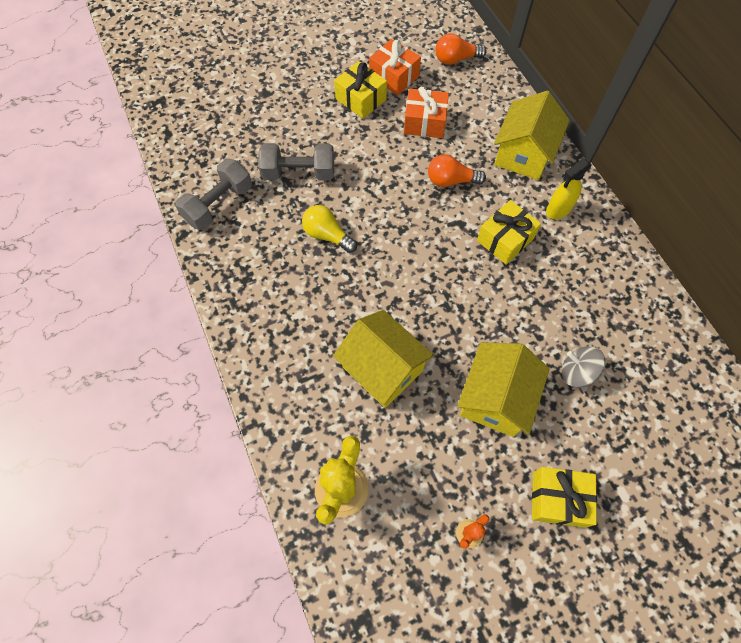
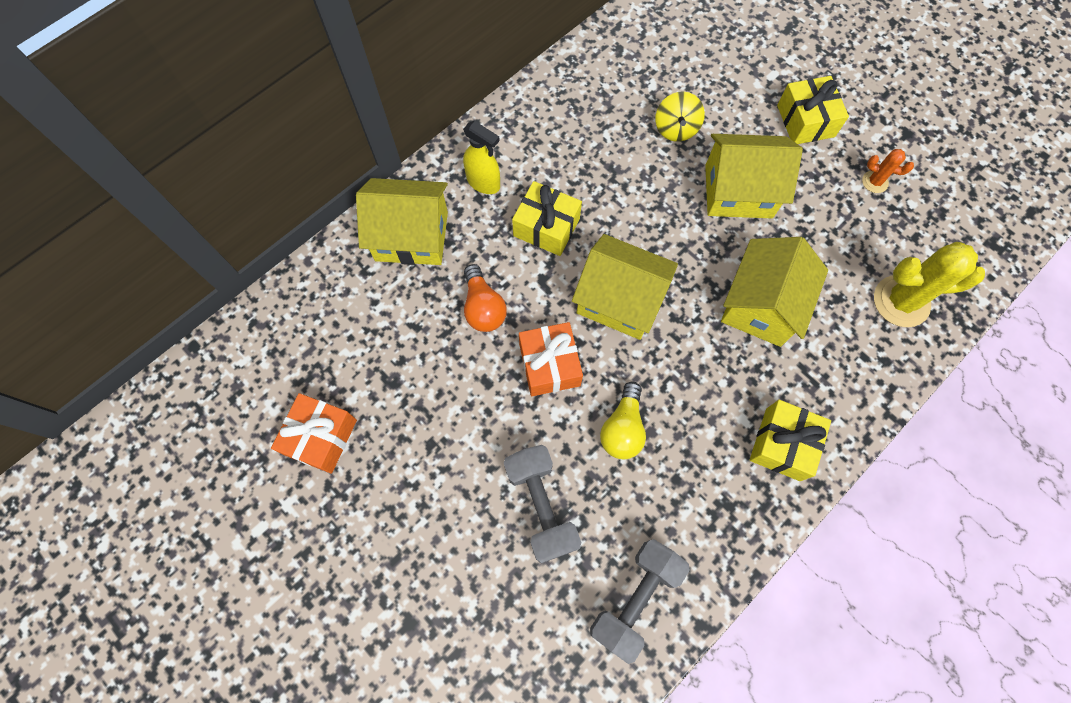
camera: 110 degrees left, 5 degrees up
(218, 204) = (635, 598): grey dumbbell -> grey dumbbell turned 75 degrees counterclockwise
(360, 99) = (379, 470): yellow gift -> yellow gift (782, 444)
(425, 122) = (396, 367): orange gift -> orange gift (549, 365)
(425, 268) = (619, 300): none -> yellow house
(455, 59) = (264, 361): orange light bulb -> none
(577, 372) = (675, 129): grey spinning top -> yellow spinning top

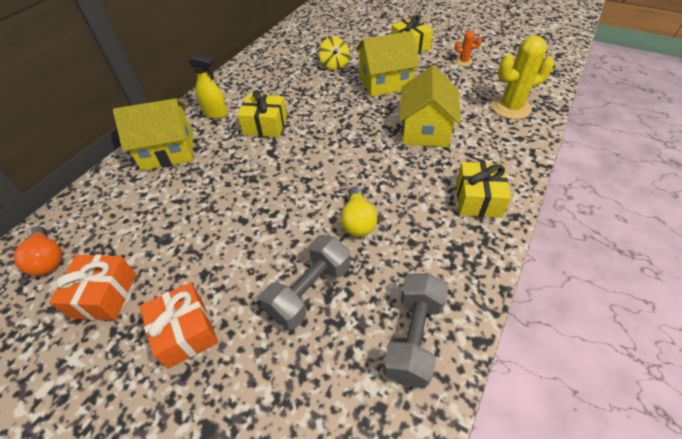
camera: 15 degrees left, 20 degrees down
(483, 307) = (230, 177): orange light bulb -> orange light bulb (48, 259)
(541, 505) = (309, 291): grey dumbbell -> grey dumbbell turned 75 degrees clockwise
(549, 365) = (289, 197): orange gift -> orange gift (185, 332)
(619, 300) = (328, 150): yellow house -> none

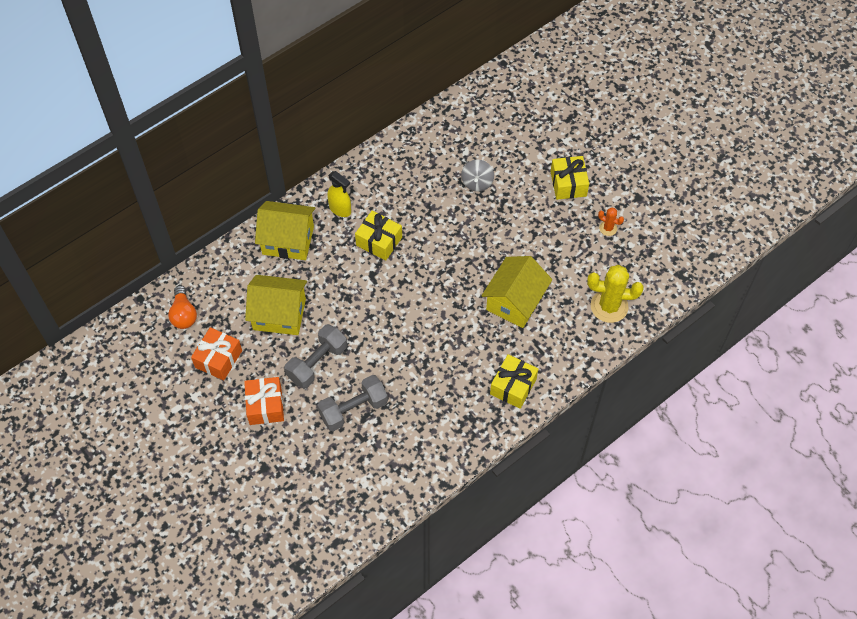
camera: 20 degrees right, 10 degrees up
(334, 65) = (477, 183): yellow spinning top -> grey spinning top
(357, 221) = (411, 369): yellow light bulb -> none
(385, 82) = (513, 228): yellow house -> yellow house (279, 314)
(413, 337) = (405, 465): grey dumbbell -> grey dumbbell (317, 363)

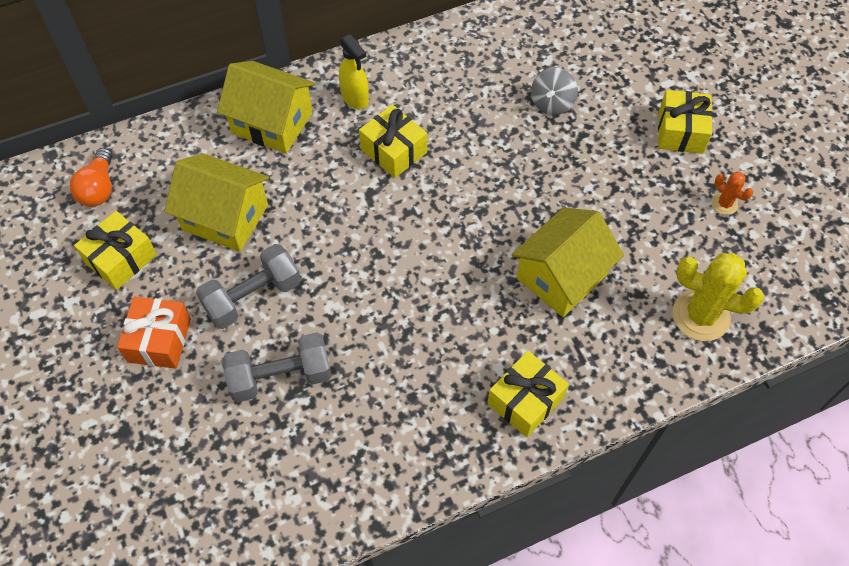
camera: 15 degrees right, 0 degrees up
(218, 359) = (121, 259): orange gift -> yellow gift

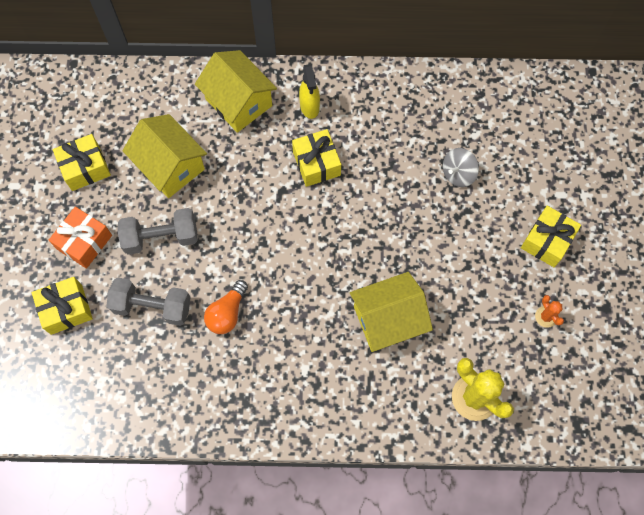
camera: 25 degrees right, 10 degrees up
(99, 188) = (94, 105): orange light bulb -> orange light bulb (227, 313)
(525, 401) = (311, 402): yellow gift -> yellow gift (66, 309)

